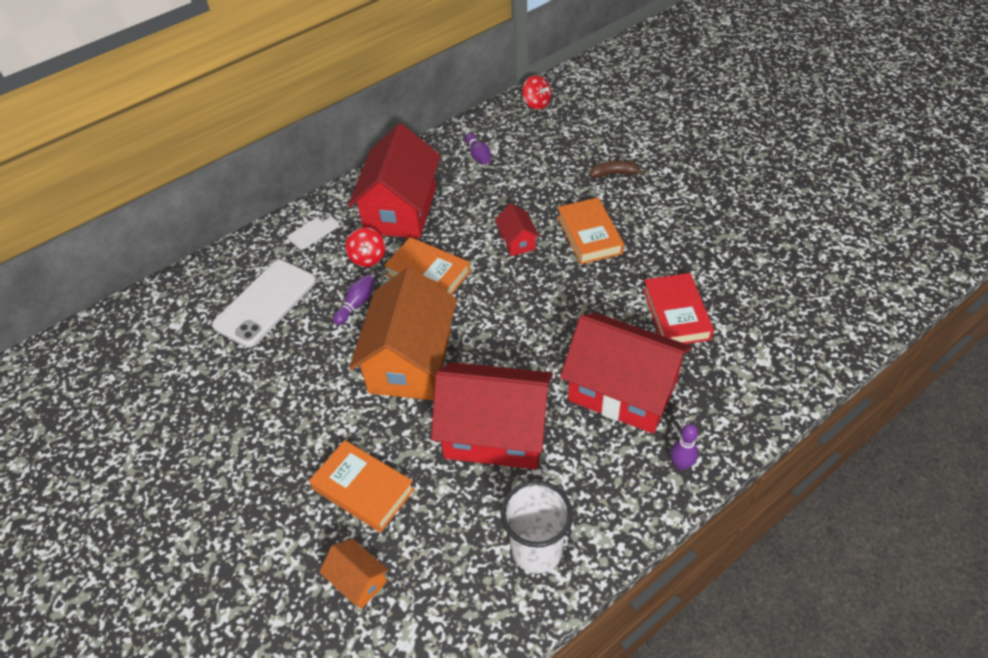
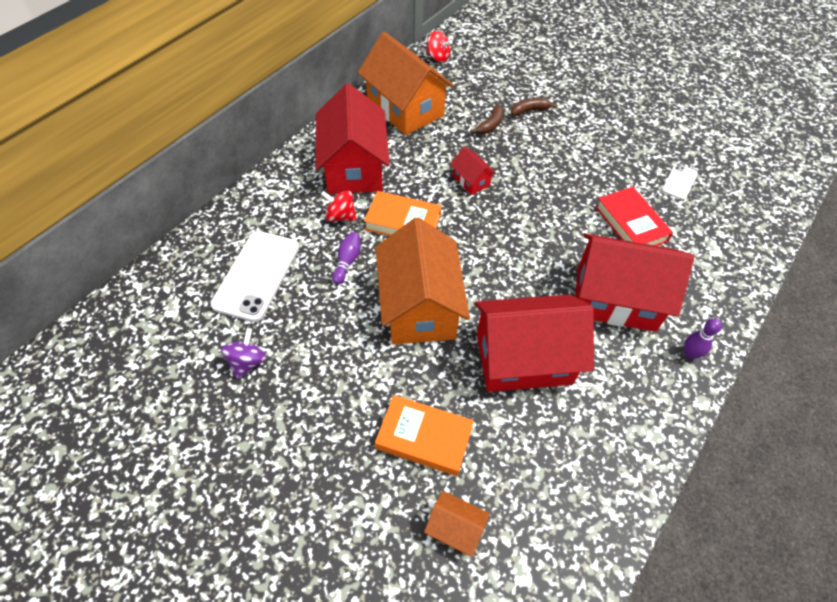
camera: 20 degrees left, 5 degrees up
(226, 384) = (247, 362): none -> purple spinning top
(313, 231) = (278, 199): white phone -> white phone (679, 182)
(368, 258) = (340, 216): red spinning top -> red spinning top turned 135 degrees clockwise
(478, 155) = (405, 109): purple bowling pin -> orange house
(537, 550) = (604, 459): white cup -> none
(563, 184) = (490, 125): none -> brown banana
(589, 235) = (531, 166): orange book -> none

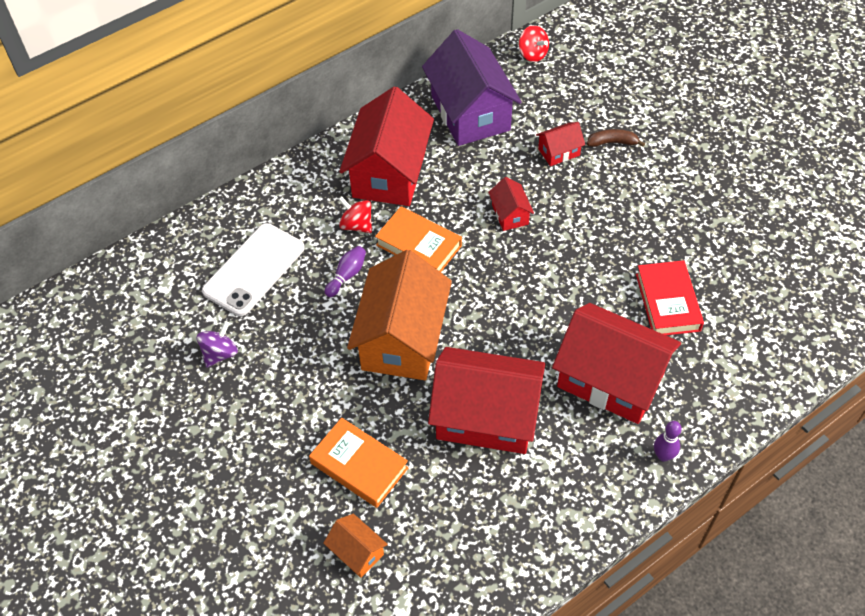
camera: 20 degrees right, 0 degrees up
(405, 109) = (470, 113): orange house -> purple house
(490, 125) = (559, 152): brown banana -> red house
(679, 182) = (750, 265): white phone -> none

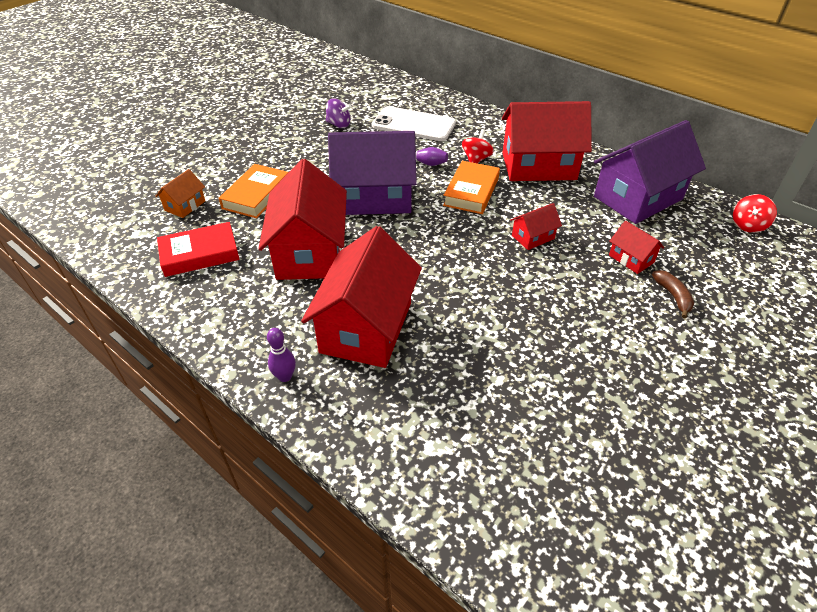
camera: 75 degrees right, 10 degrees down
(402, 339) = (374, 197): orange house -> purple house
(667, 302) = (477, 363): red book -> red book (200, 254)

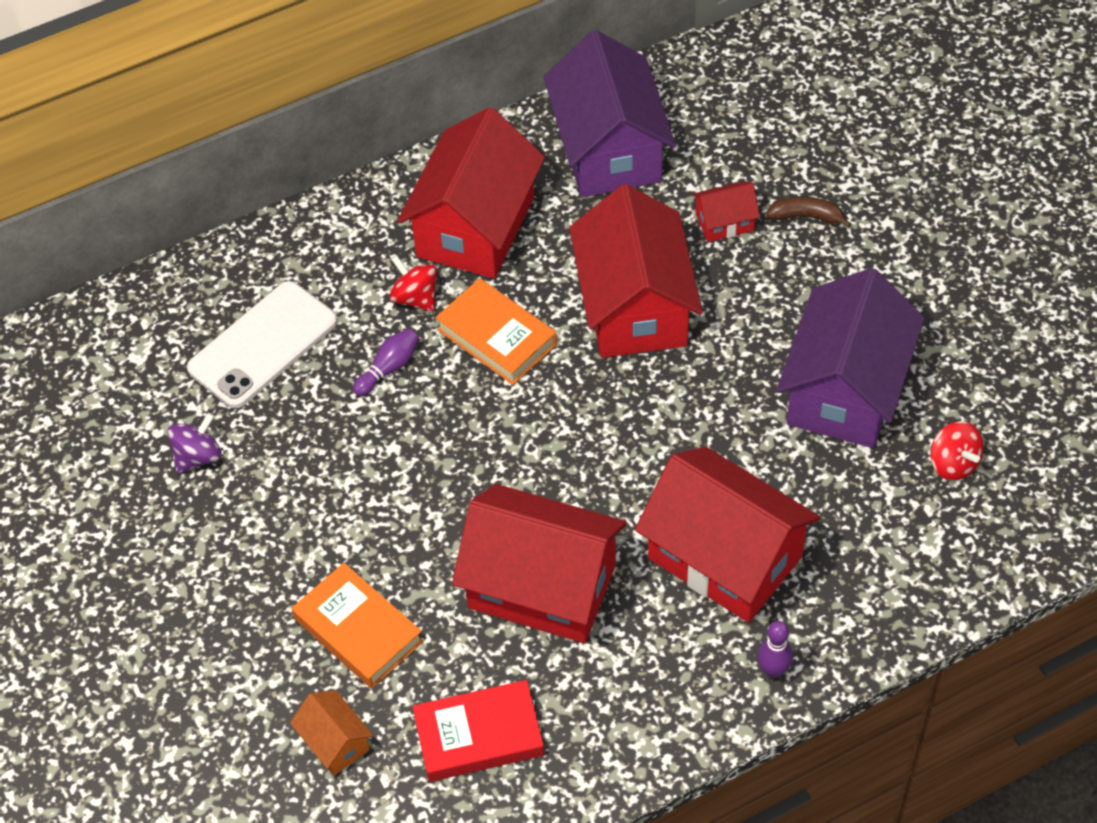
camera: 65 degrees left, 10 degrees up
(200, 254) = (479, 736): red book -> red book turned 75 degrees clockwise
(374, 197) = (448, 466): purple house -> purple house (845, 390)
(533, 237) = (634, 307): red house -> red house, size x2.24
(748, 225) = (719, 69): red spinning top -> red spinning top (953, 463)

